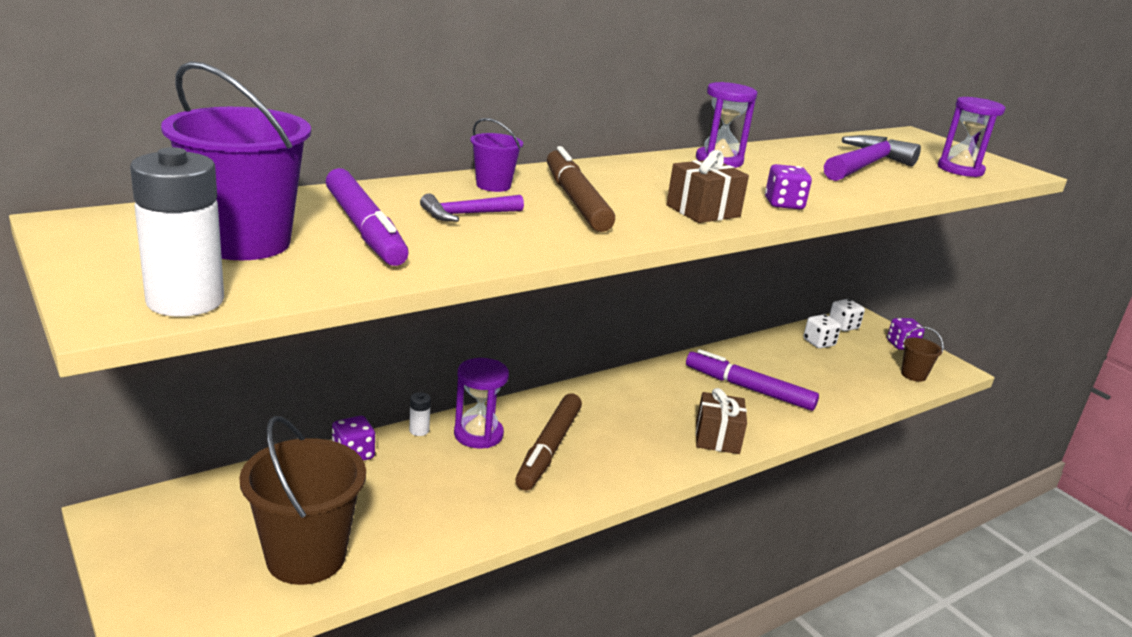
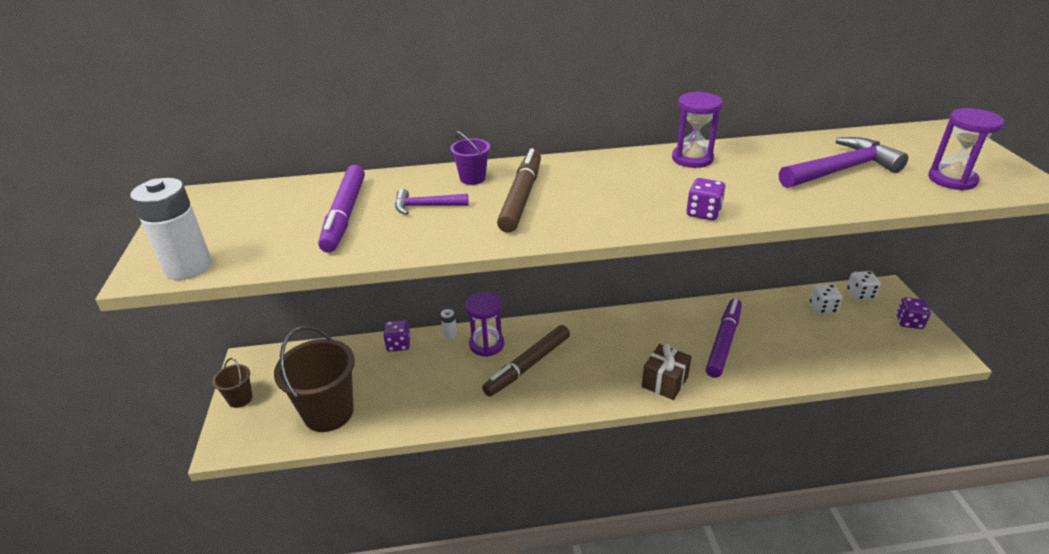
camera: 30 degrees right, 10 degrees up
(244, 242) = (263, 221): purple bucket -> none
(703, 211) = (618, 215): brown gift -> none
(749, 388) = (723, 342): purple marker -> purple marker turned 60 degrees clockwise
(913, 375) = (898, 355): brown bucket -> brown bucket (240, 399)

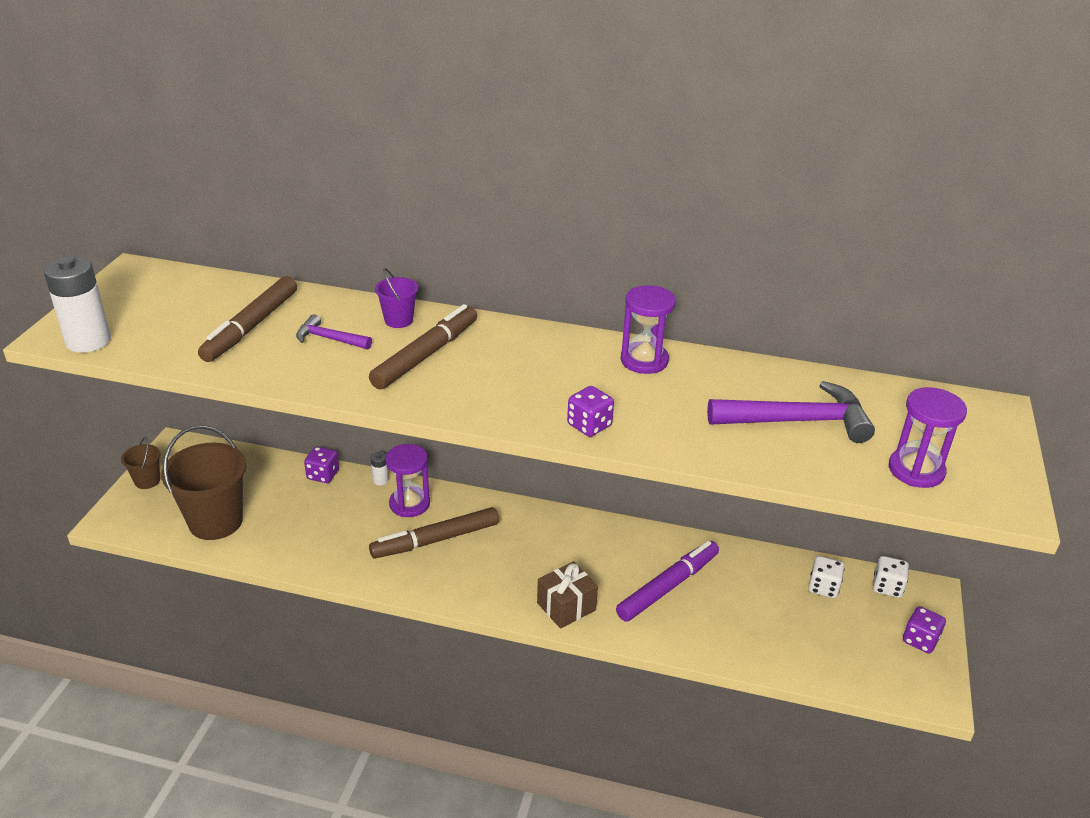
camera: 20 degrees right, 0 degrees up
(345, 215) = (251, 327): purple marker -> brown marker

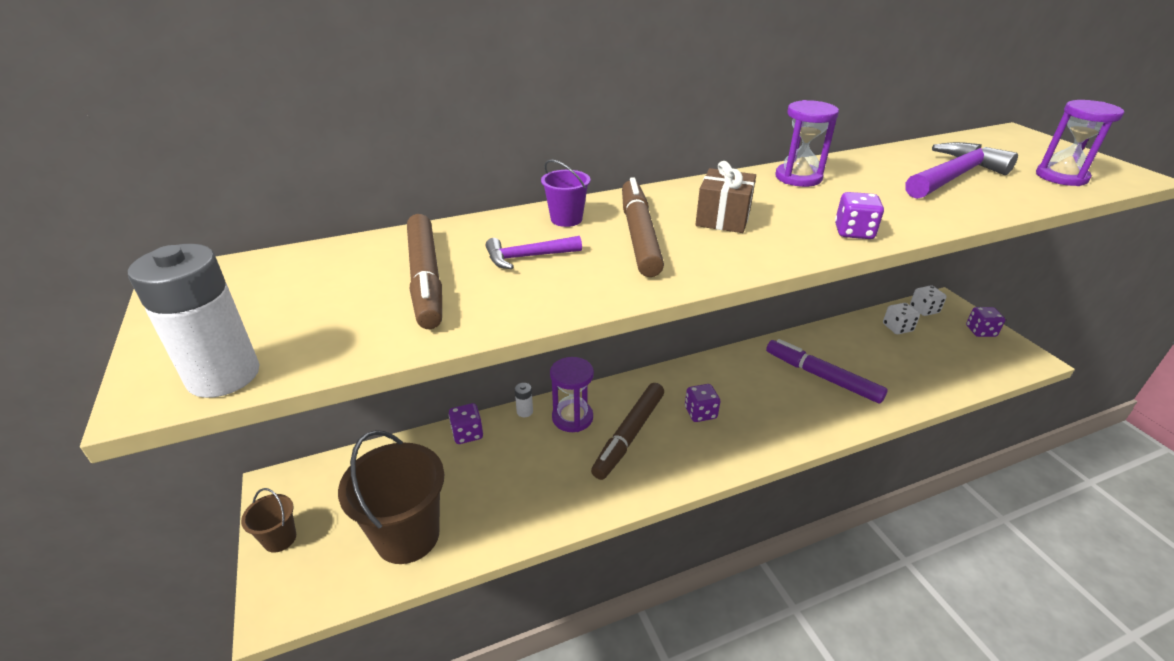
camera: 35 degrees left, 0 degrees up
(514, 555) = (700, 413): none -> purple dice
(566, 606) = (783, 429): brown gift -> brown gift (723, 218)
(668, 586) = (822, 377): purple marker -> purple marker turned 60 degrees counterclockwise

